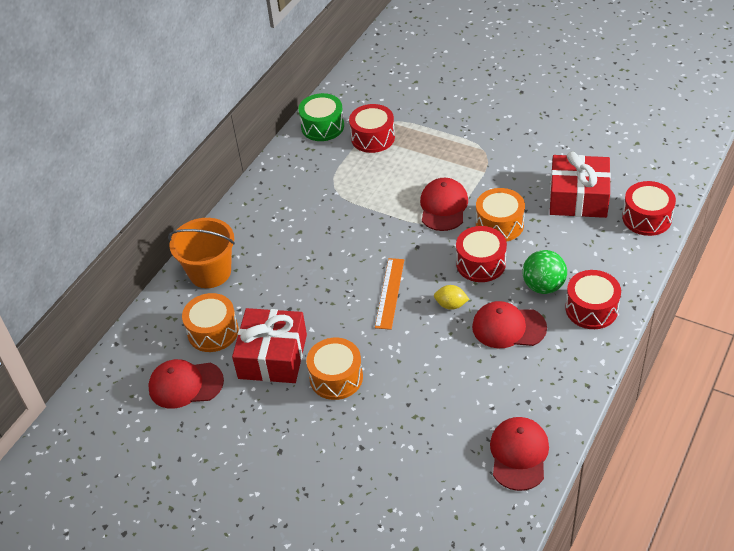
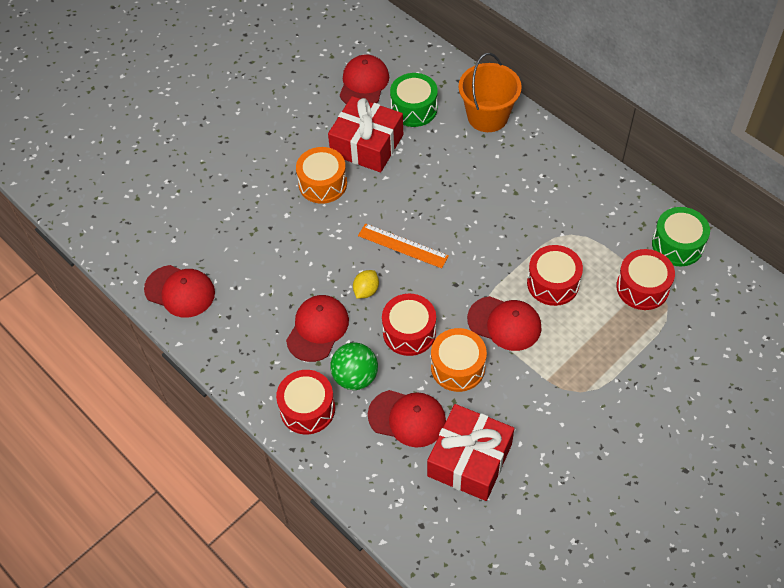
camera: 105 degrees right, 10 degrees up
(213, 331) = (414, 109): orange drum -> green drum
(563, 242) = (407, 418): none -> red cap
(646, 218) = (410, 518): red drum -> red drum (553, 283)

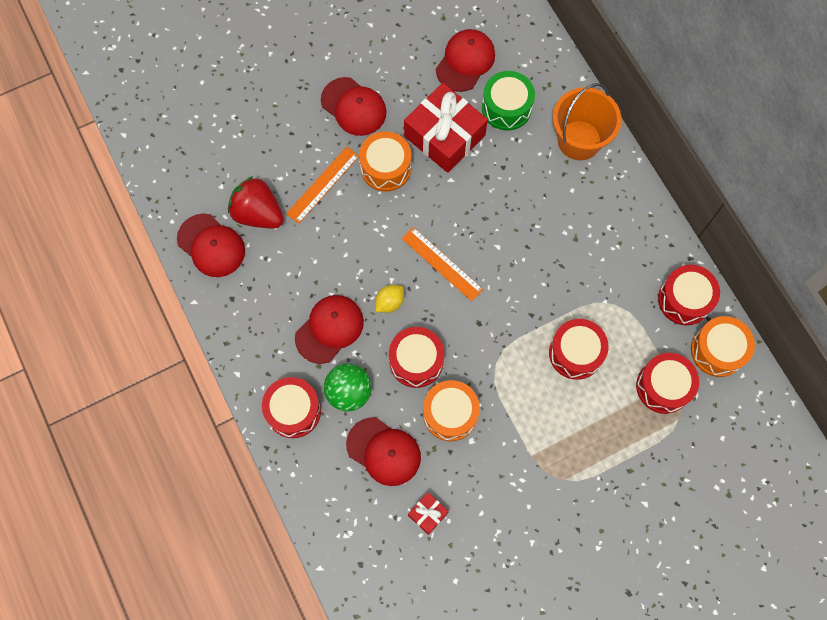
camera: 15 degrees right, 15 degrees up
(216, 252) = (258, 213): none -> red strawberry
(269, 213) = (323, 184): none -> orange ruler
(470, 460) = (428, 514): red gift -> red gift, size x0.44
(504, 323) = (512, 382): red cap -> red cap (354, 107)
(631, 213) = (684, 299): none -> red drum
(677, 245) = (717, 350): green drum -> orange drum

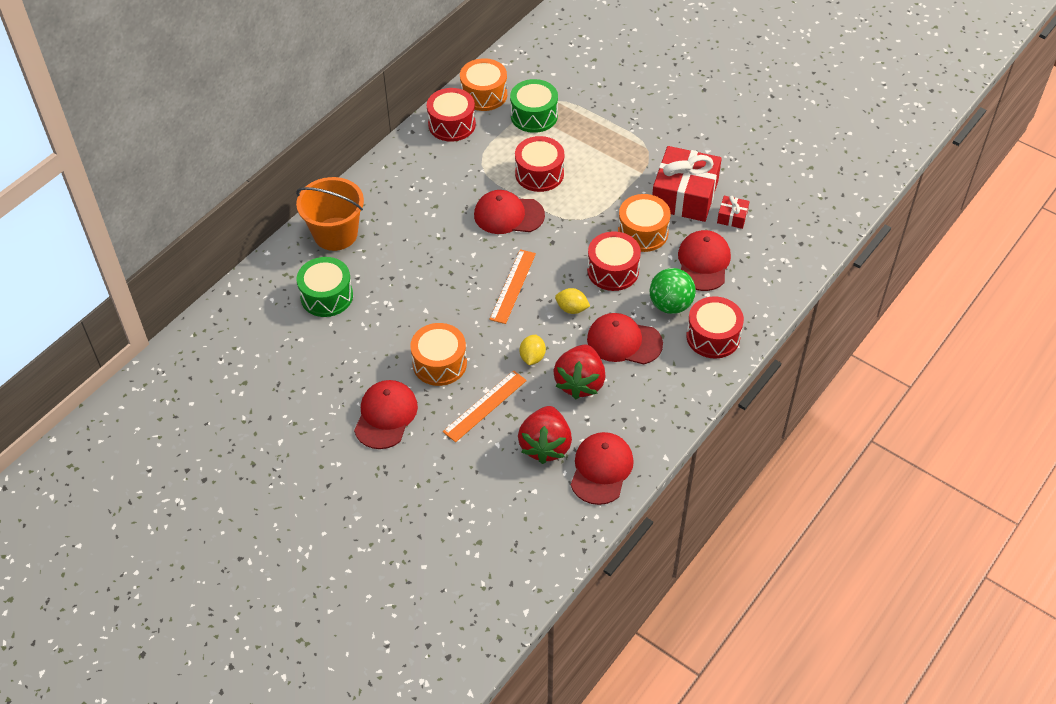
camera: 115 degrees left, 20 degrees down
(305, 270) = (580, 383): none -> red strawberry
(323, 184) = (485, 406): orange ruler -> orange ruler turned 60 degrees counterclockwise
(353, 244) = (532, 357): none -> yellow lemon
(444, 136) = (381, 331): red gift -> red gift (684, 195)
(465, 61) = (289, 345): red cap -> red cap (508, 215)
(663, 386) = (534, 116): red drum -> green drum

